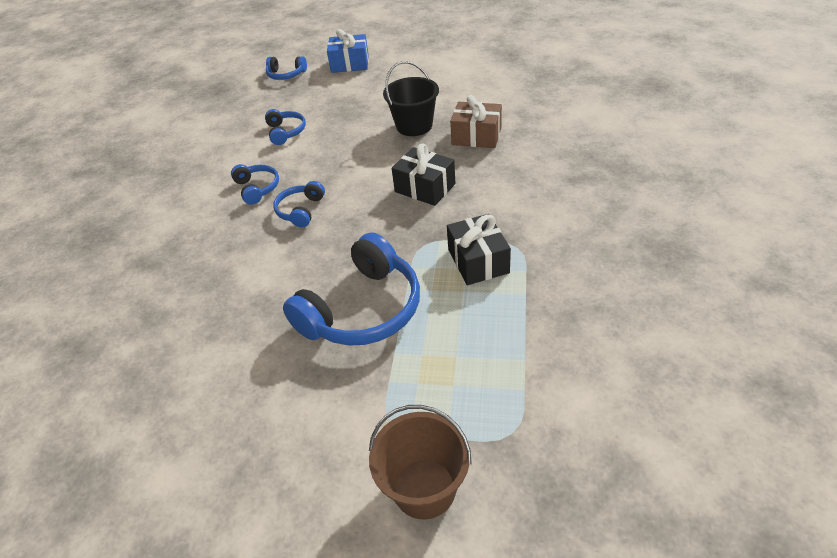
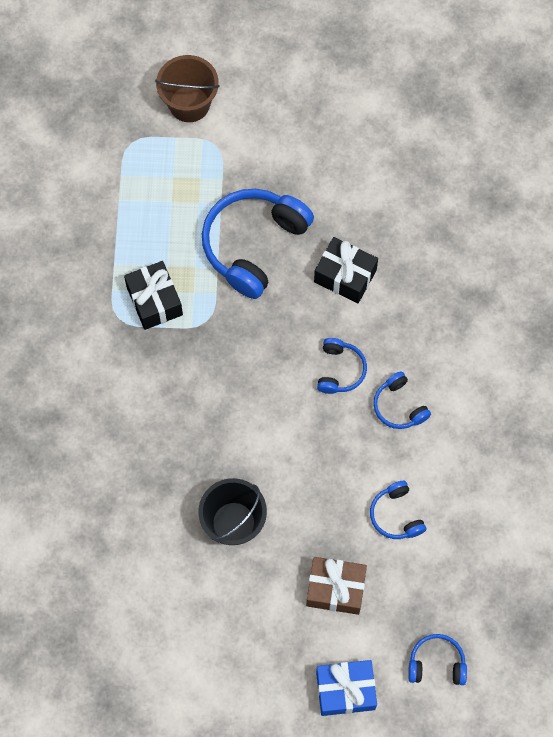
camera: 170 degrees right, 25 degrees up
(425, 188) = (211, 405): black gift -> black gift (345, 276)
(476, 136) = (156, 498): brown gift -> brown gift (335, 589)

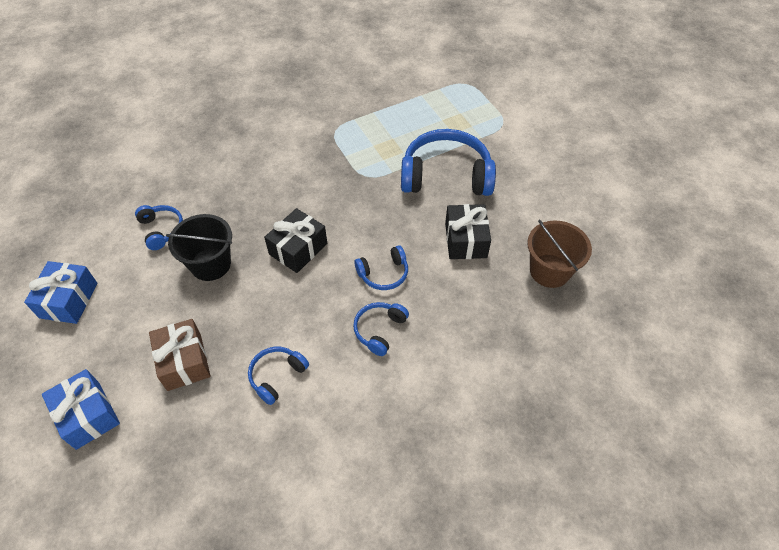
camera: 60 degrees right, 15 degrees down
(154, 301) = (361, 143): black gift -> black gift (298, 249)
(189, 104) = (520, 98): brown bucket -> brown bucket (549, 271)
(200, 673) = (69, 300): none -> blue gift
(436, 663) = (143, 483): blue headphones -> blue headphones (161, 230)

